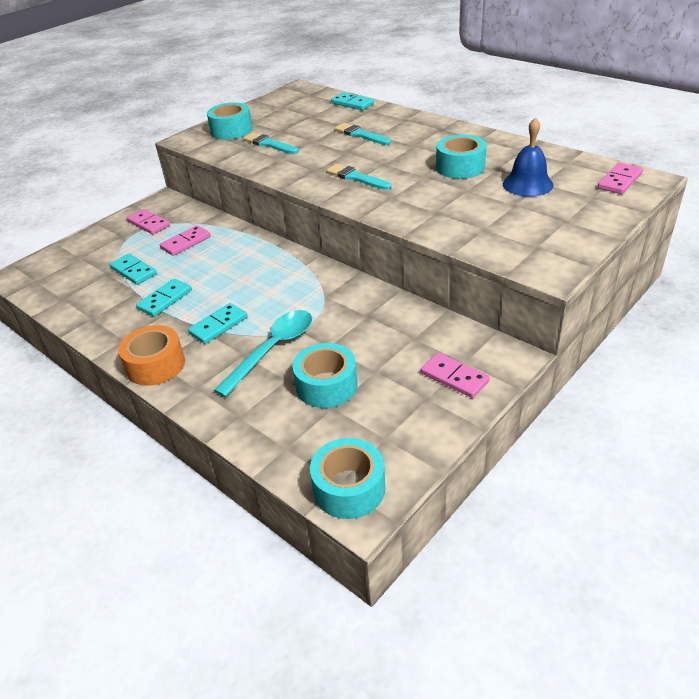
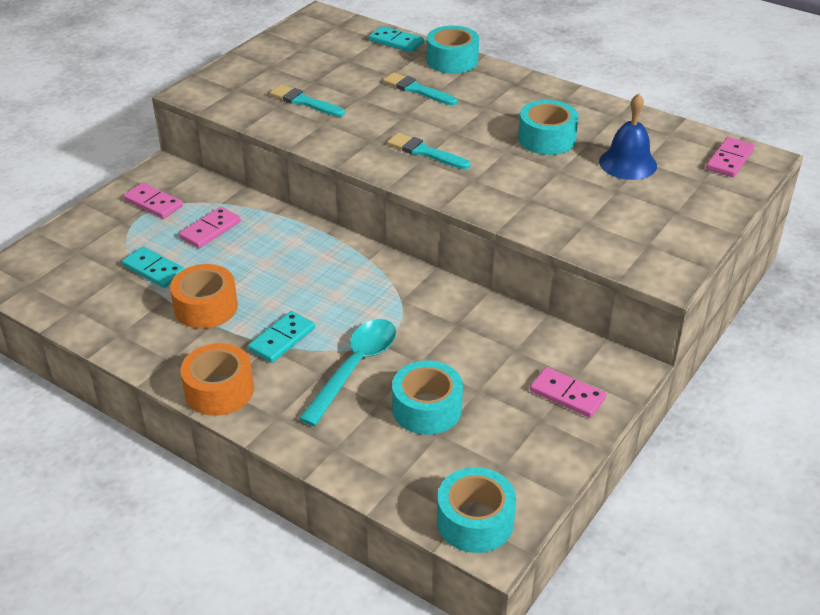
camera: 10 degrees left, 0 degrees up
(165, 299) = (206, 307): turquoise domino -> orange tape
(231, 130) = (249, 79): turquoise tape -> turquoise tape (452, 60)

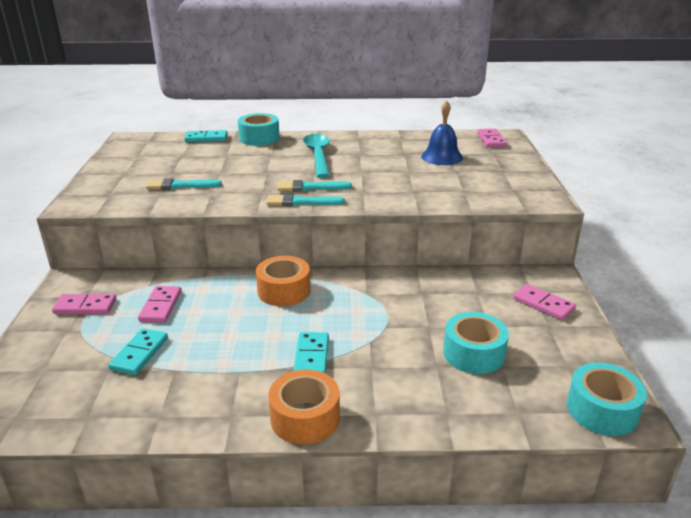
camera: 35 degrees left, 10 degrees down
(154, 270) = (140, 354): turquoise domino -> turquoise domino turned 75 degrees counterclockwise
(206, 307) = (220, 361): orange tape -> orange tape (284, 291)
(355, 368) = (391, 350): turquoise spoon -> turquoise spoon (318, 155)
(417, 90) = (256, 158): turquoise brush -> turquoise brush (301, 202)
(546, 139) = (377, 159): turquoise tape -> none
(567, 395) = (543, 304): pink domino -> pink domino turned 45 degrees clockwise

